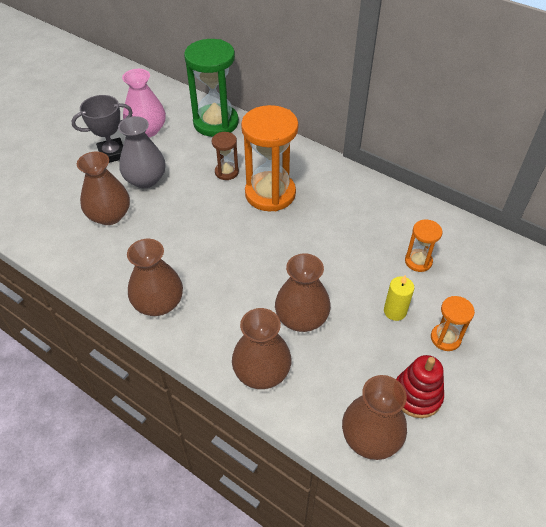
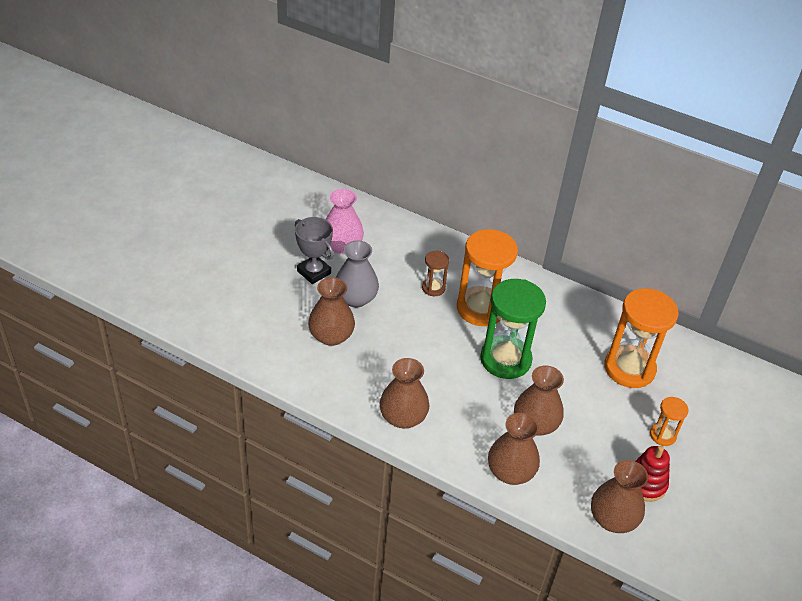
camera: 10 degrees left, 5 degrees down
(112, 154) = (314, 272): grey trophy -> grey trophy turned 75 degrees clockwise
(216, 123) = (409, 236): green hourglass -> green hourglass (505, 359)
(395, 311) = (615, 414): yellow candle -> none
(418, 261) = (629, 368): orange hourglass -> orange hourglass, size x2.05

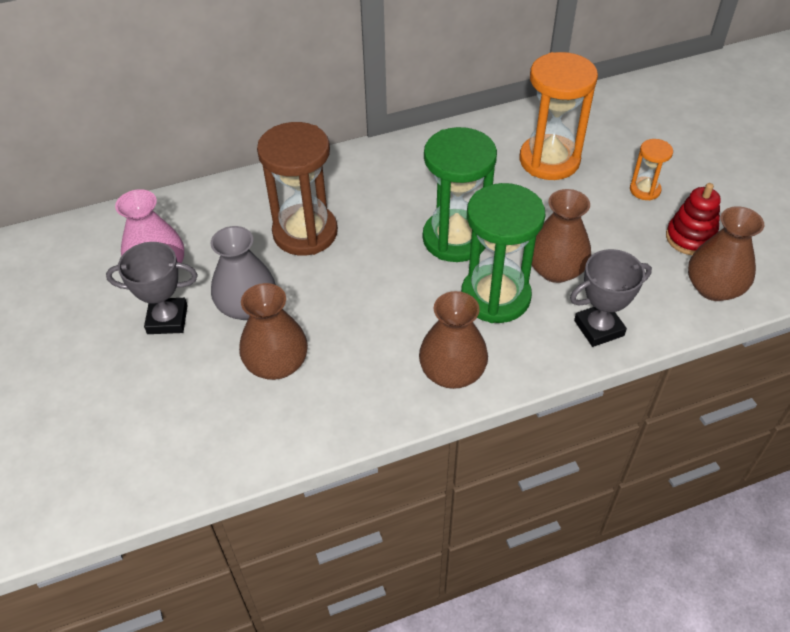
camera: 45 degrees left, 5 degrees up
(433, 288) = (305, 232): brown hourglass -> brown hourglass, size x2.05
(480, 405) = (495, 296): none -> green hourglass
(481, 308) = (371, 214): orange hourglass -> none
(510, 472) = (599, 328): brown vase -> grey trophy

